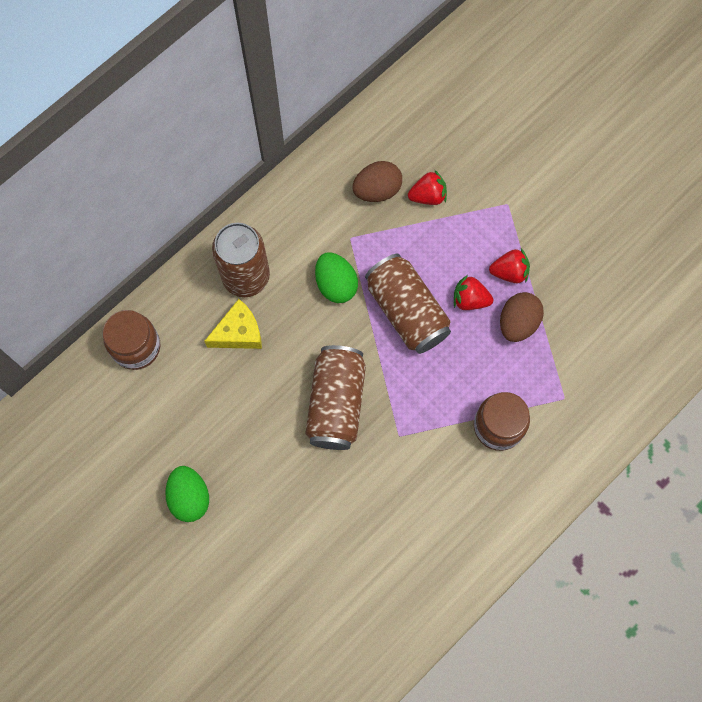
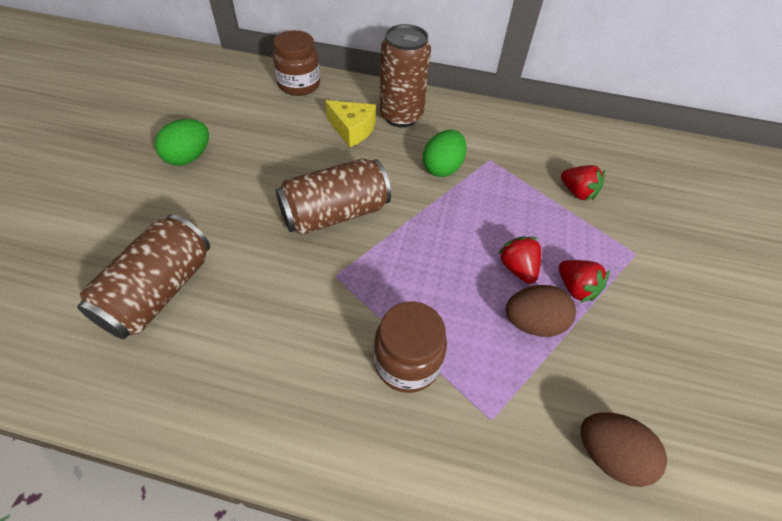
camera: 55 degrees right, 20 degrees down
(377, 190) = (545, 158): brown egg -> brown egg (609, 455)
(406, 311) = (462, 225): brown can -> brown can (159, 291)

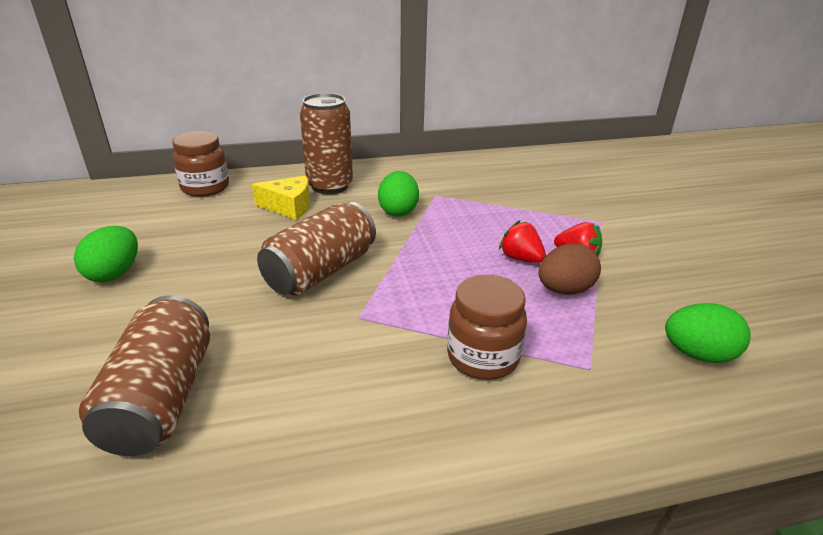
camera: 25 degrees left, 20 degrees down
(577, 192) = (524, 197): red strawberry -> none
(609, 455) = (698, 354): brown egg -> green egg

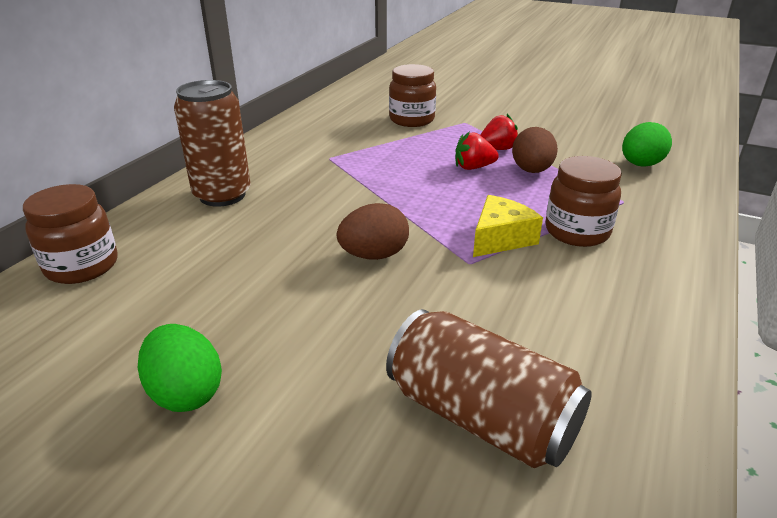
camera: 50 degrees left, 0 degrees up
(289, 206) = (225, 230): yellow cheese -> yellow cheese (500, 238)
(321, 271) = (374, 255): brown can -> brown egg
(398, 211) = (328, 183): green egg -> none
(558, 198) = (412, 120): none -> brown jar

